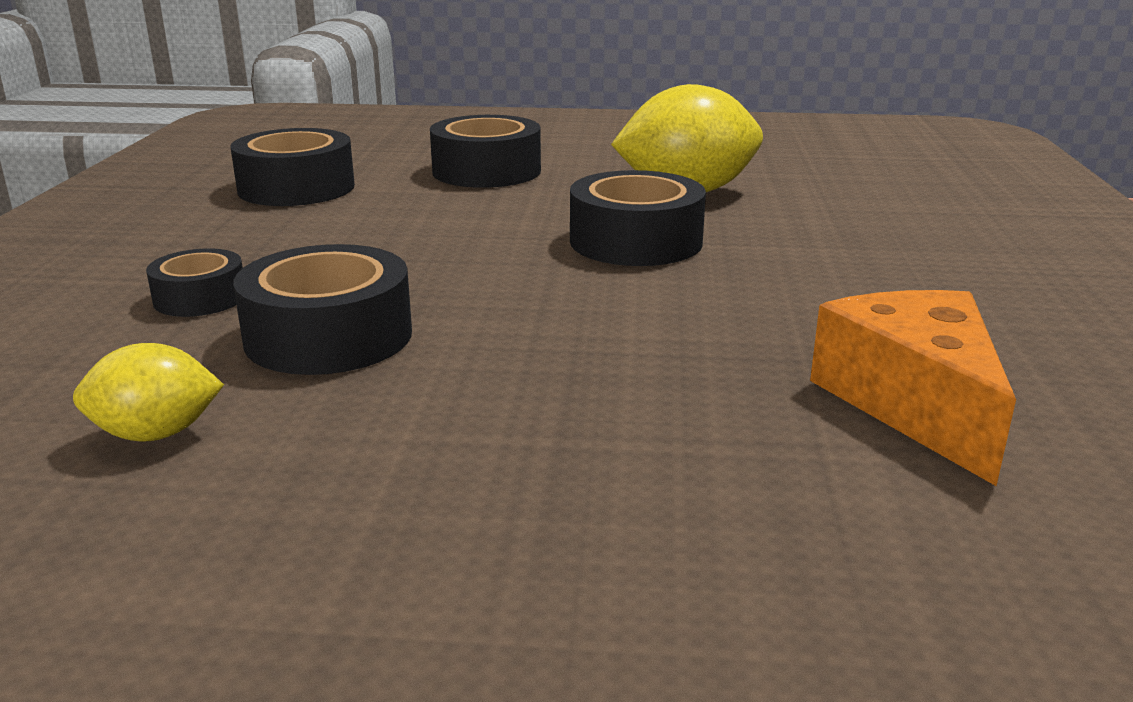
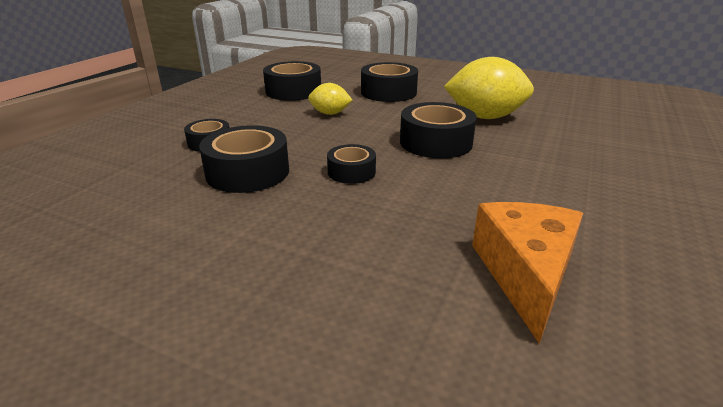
camera: 20 degrees right, 5 degrees up
(156, 434) = (138, 210): yellow lemon -> yellow lemon (330, 113)
(527, 307) = (351, 172): none -> black tape

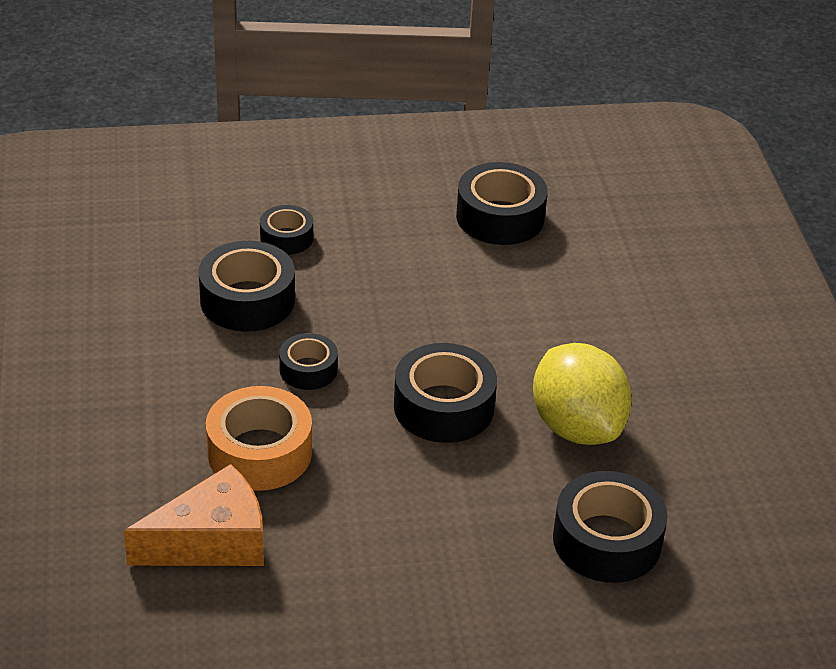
camera: 55 degrees right, 10 degrees up
(330, 113) = (452, 285): yellow lemon -> none
(388, 92) = (586, 304): black tape -> black tape (607, 540)
(424, 216) = (259, 452): none -> orange tape

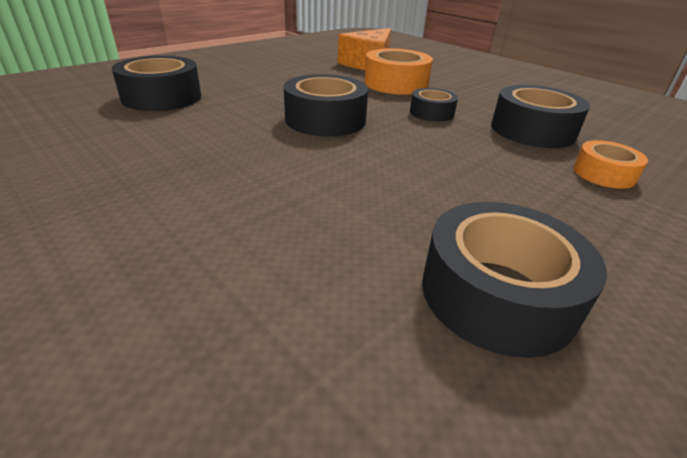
camera: 145 degrees right, 5 degrees down
(286, 238) = (604, 174): black tape -> orange tape
(577, 427) = (216, 134): yellow lemon -> none

